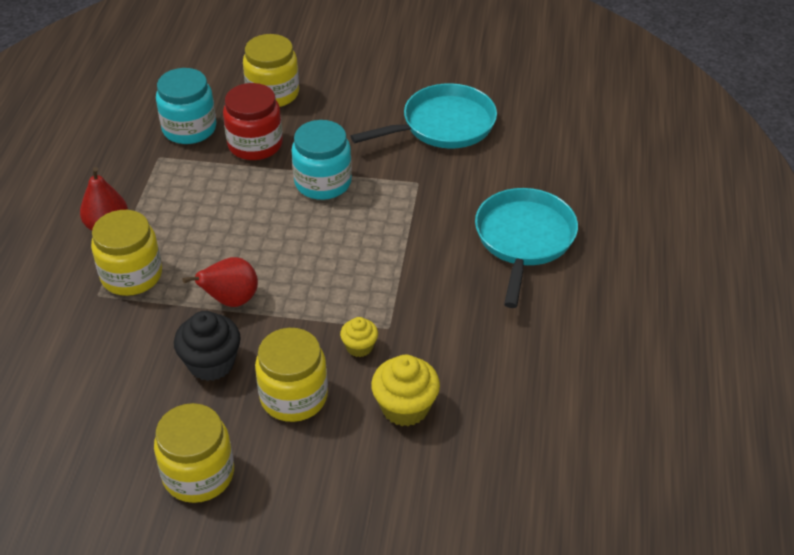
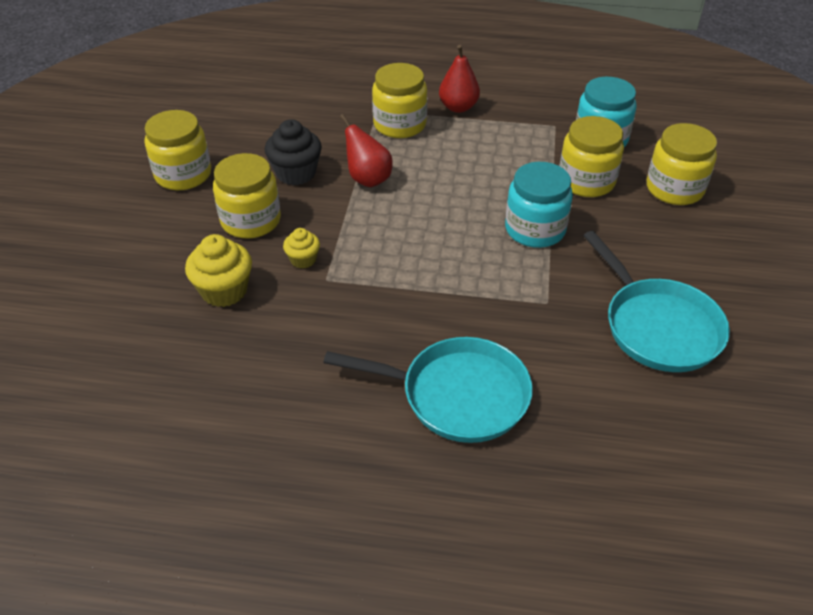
camera: 90 degrees right, 0 degrees up
(255, 144) = (586, 181): red jar -> yellow jar

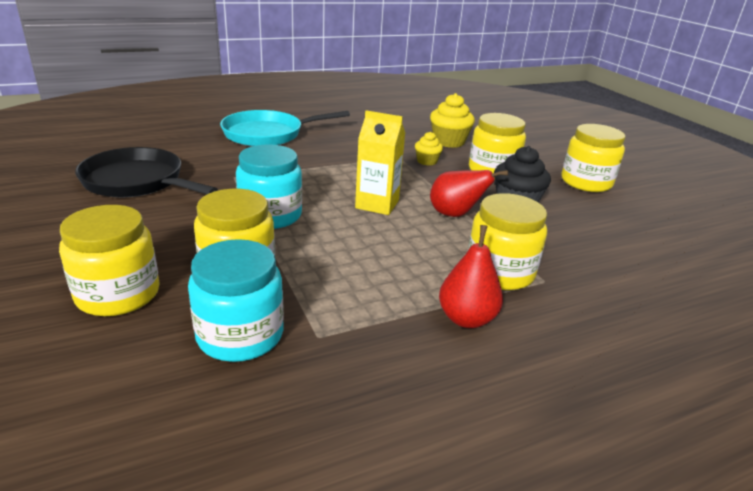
camera: 145 degrees right, 15 degrees down
(426, 212) = (377, 204): none -> yellow carton
(658, 326) = (137, 181): turquoise pan -> black pan

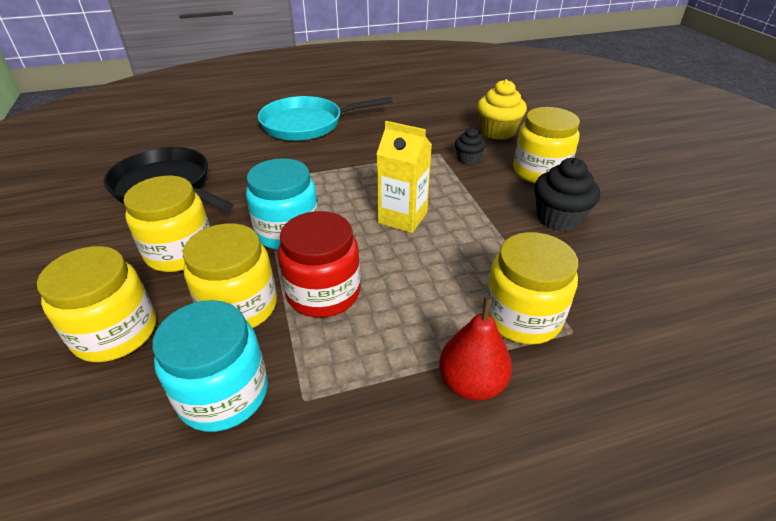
camera: 10 degrees right, 10 degrees up
(317, 259) = (323, 293): none -> red jar
(427, 161) = (468, 159): yellow cupcake -> black cupcake
(455, 214) = (486, 233): red pear -> none
(586, 182) = (647, 188): yellow jar -> yellow jar (180, 252)

